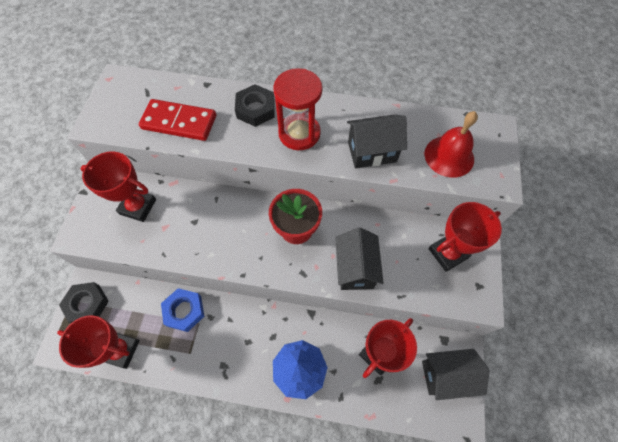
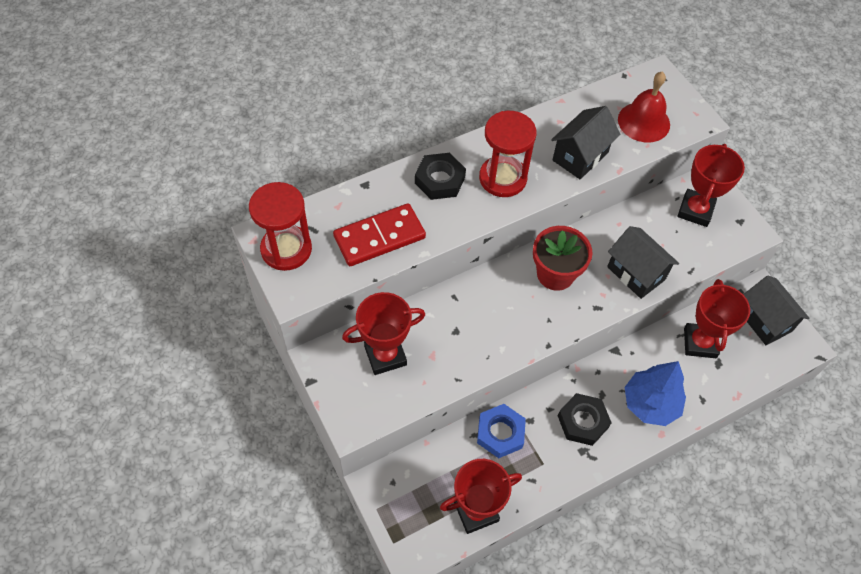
camera: 40 degrees left, 5 degrees down
(87, 304) = (397, 499): black nut -> black nut (582, 422)
(119, 95) = (286, 249): none -> red hourglass
(446, 375) = (764, 320): black house -> black house turned 75 degrees counterclockwise

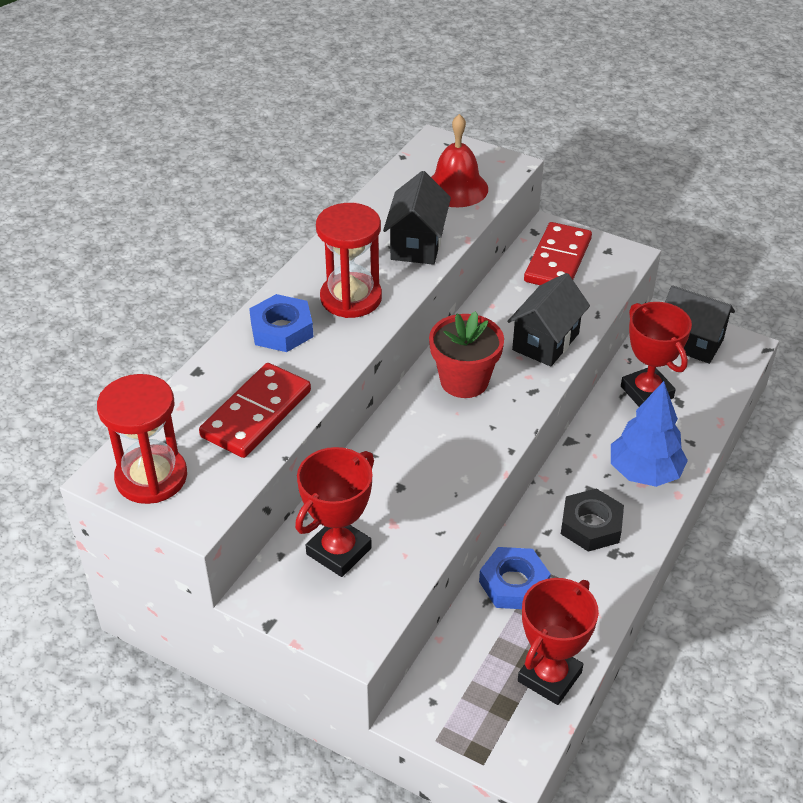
camera: 30 degrees left, 15 degrees down
(440, 180) = (282, 330): black nut -> blue nut
(636, 273) = (545, 342): black house -> black house turned 75 degrees counterclockwise
(695, 210) = (558, 260): red trophy -> red domino

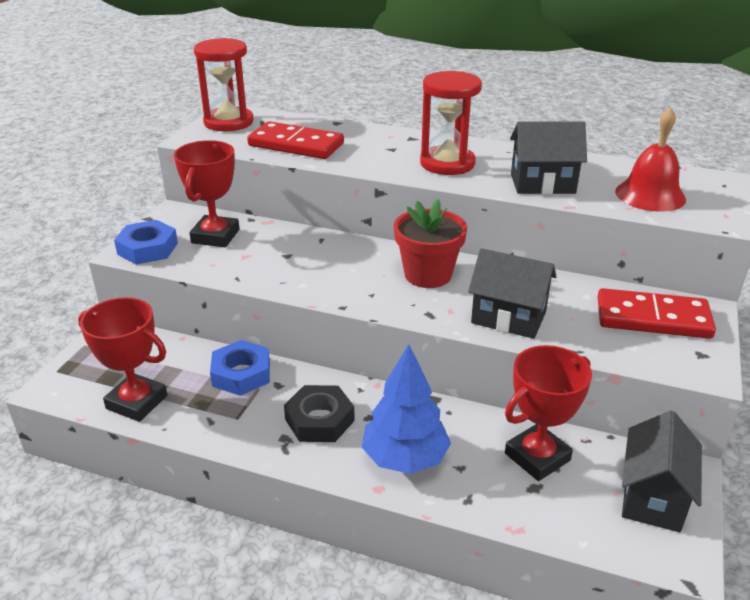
camera: 80 degrees right, 10 degrees down
(282, 330) = (394, 143): blue nut -> blue nut (147, 248)
(339, 551) = (215, 236): red trophy -> red trophy turned 75 degrees clockwise

